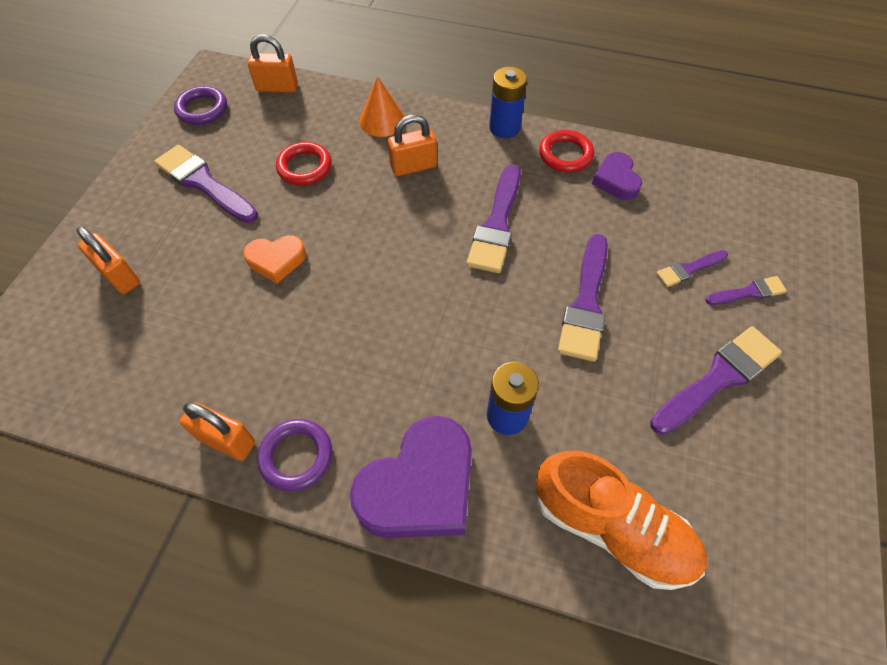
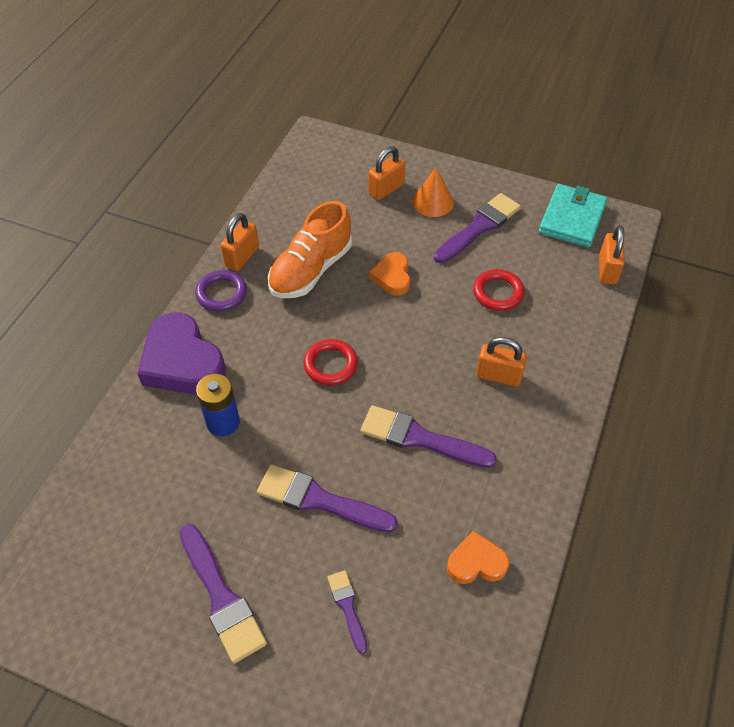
camera: 95 degrees right, 5 degrees down
(202, 109) = (572, 219): purple ring -> turquoise wallet
(382, 120) = (564, 352): orange cone -> orange cone (433, 202)
(413, 166) = (498, 375): orange padlock -> orange padlock turned 60 degrees counterclockwise
(504, 128) = (557, 462): blue battery -> none
(565, 154) = (516, 517): red ring -> red ring (330, 365)
(611, 528) = (119, 479): orange shoe -> orange shoe (311, 270)
(616, 180) = (476, 563): purple heart -> orange heart
(748, 292) = (311, 661): purple brush -> none

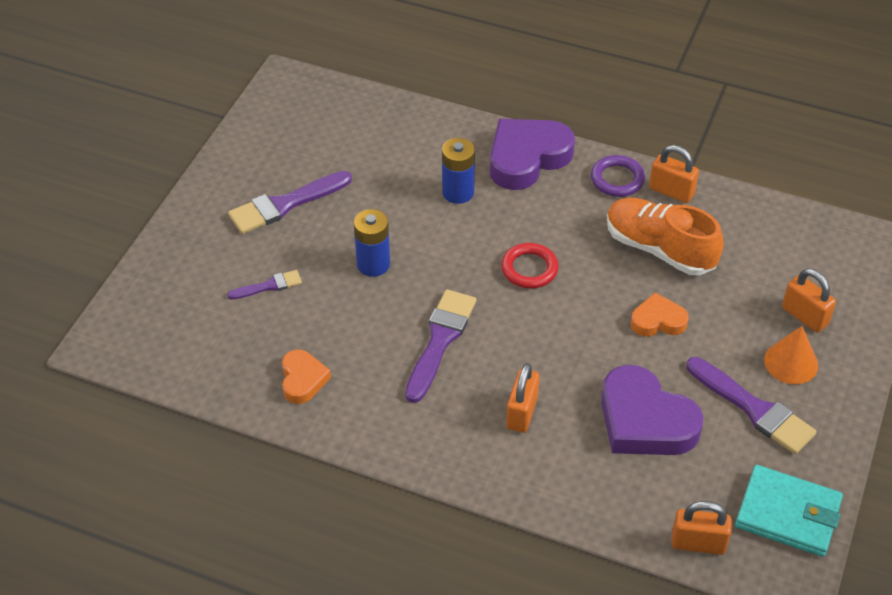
camera: 90 degrees right, 5 degrees down
(319, 500) = (373, 264): purple brush -> blue battery
(498, 293) = (645, 421): red ring -> purple heart

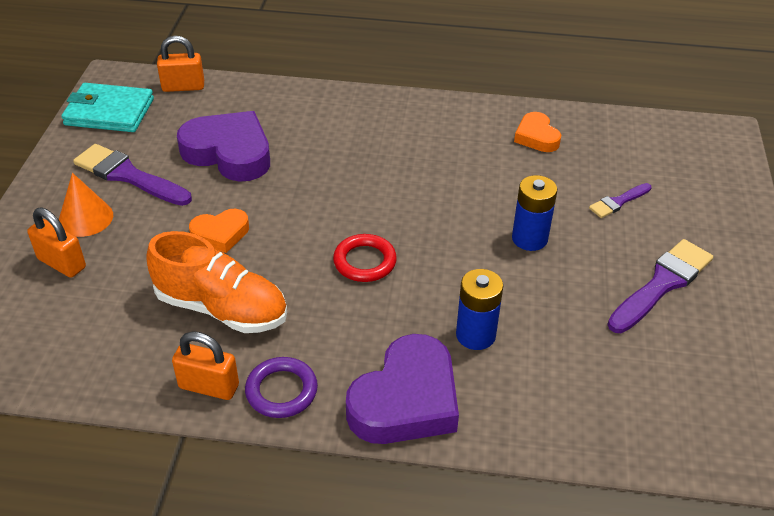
camera: 165 degrees right, 5 degrees down
(440, 340) = (431, 183): purple brush -> none
(522, 412) = (338, 142): orange padlock -> none

